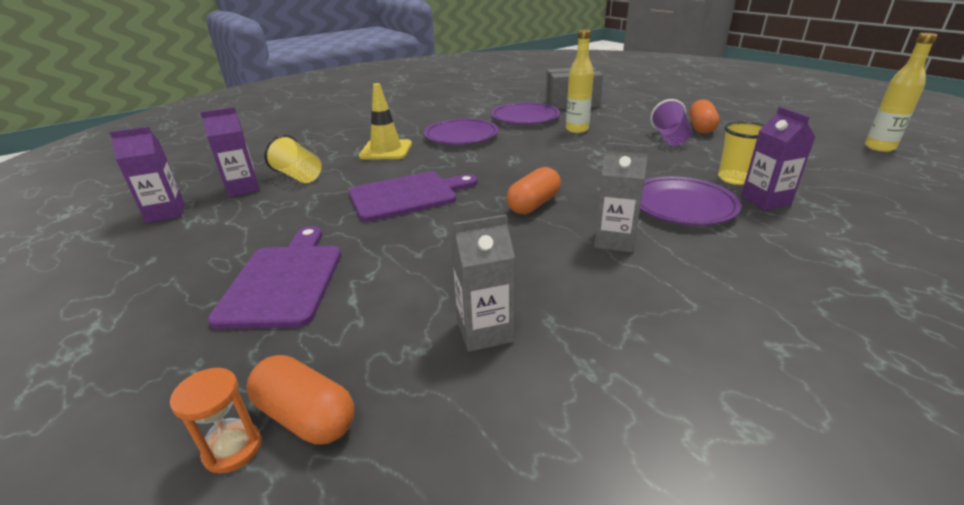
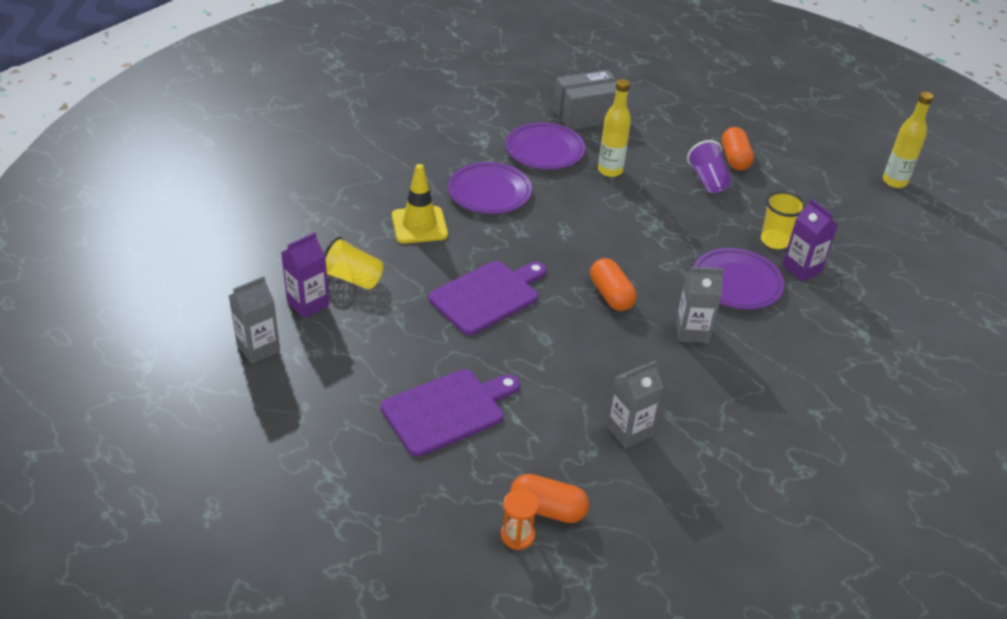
camera: 20 degrees left, 10 degrees up
(166, 213) = (258, 348): purple carton -> grey carton
(284, 281) = (447, 410): purple cutting board -> purple cutting board turned 75 degrees clockwise
(533, 204) = (611, 295): orange capsule -> orange capsule turned 45 degrees counterclockwise

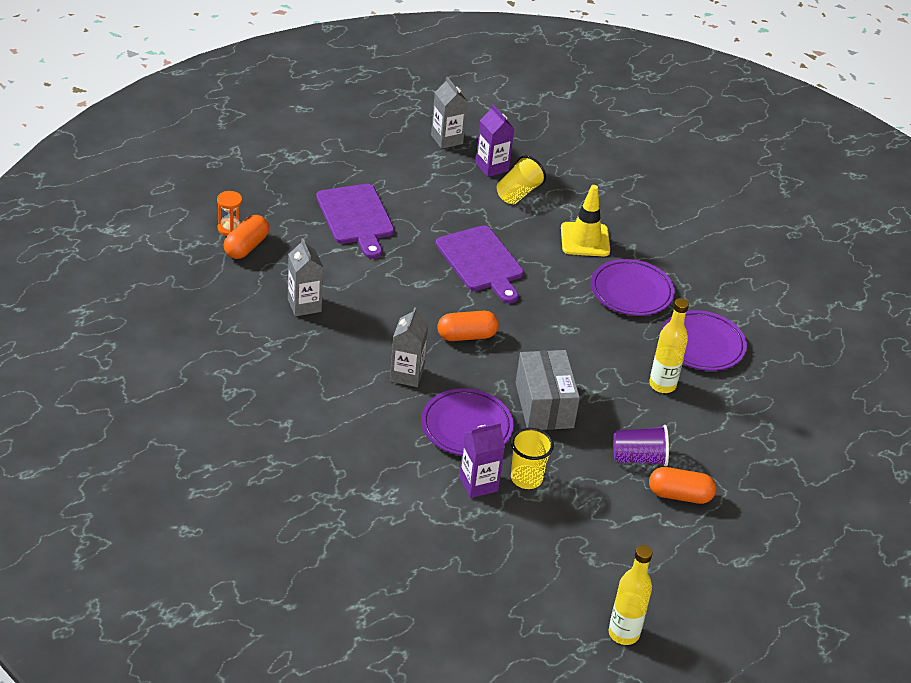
camera: 100 degrees right, 0 degrees up
(586, 115) = (770, 393): grey box -> grey box (544, 405)

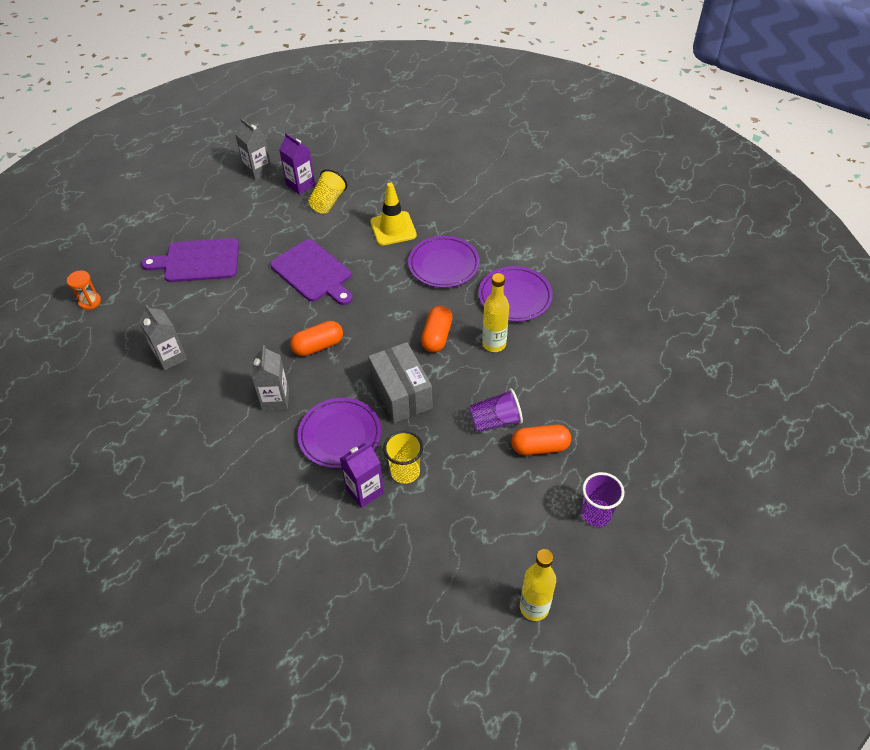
camera: 10 degrees left, 10 degrees up
(246, 247) = (108, 315): orange capsule -> orange capsule (437, 336)
(356, 217) = (198, 261): purple cutting board -> purple cutting board turned 120 degrees clockwise
(719, 572) = (596, 514): none -> purple cup

